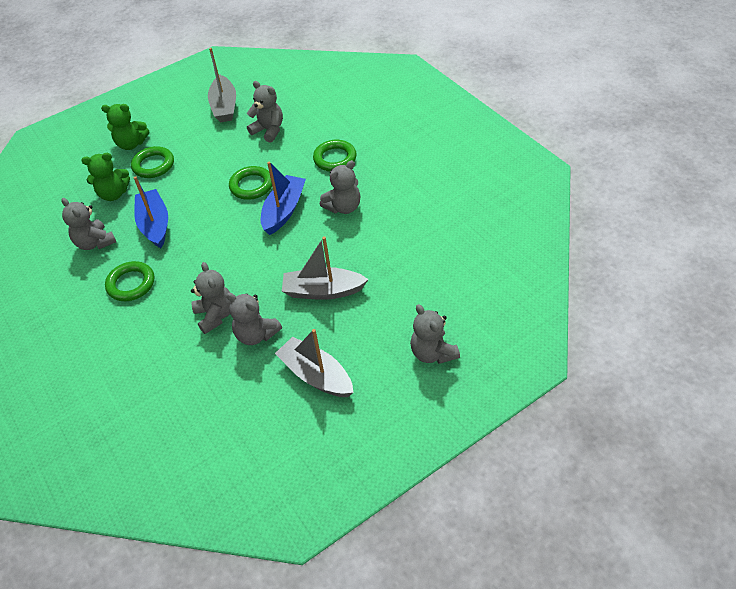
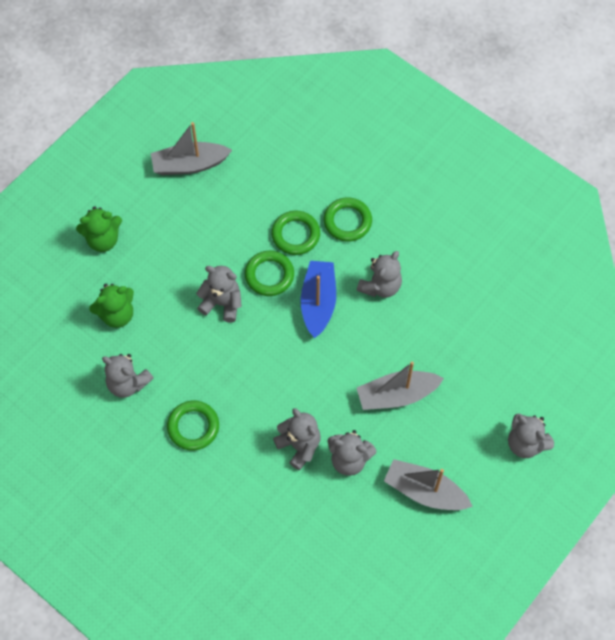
camera: 20 degrees left, 15 degrees up
(153, 165) = (144, 266): green ring -> green ring (295, 235)
(155, 225) = (184, 347): blue boat -> none
(224, 106) = (190, 165): grey boat -> grey boat turned 105 degrees clockwise
(269, 130) = (257, 193): grey teddy bear -> grey teddy bear (222, 303)

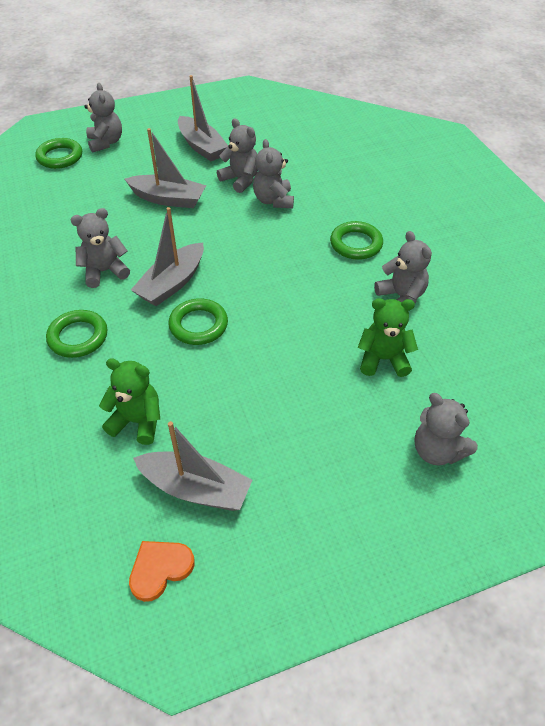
camera: 150 degrees left, 15 degrees down
(103, 239) = (361, 446): green teddy bear -> green teddy bear (137, 421)
(180, 117) = (160, 569): none -> orange heart
(222, 303) = (264, 322): grey teddy bear -> grey teddy bear (437, 451)
(295, 235) = (140, 349): green ring -> green ring (60, 157)
(318, 302) = (172, 283): blue boat -> grey boat

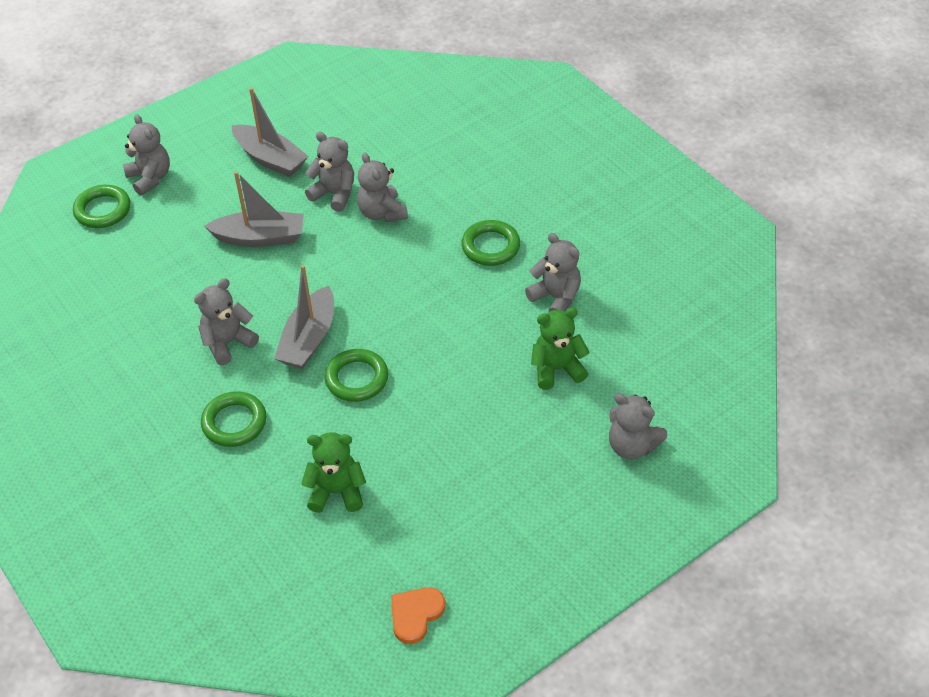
camera: 15 degrees left, 0 degrees up
(195, 488) = (419, 538): grey boat -> none

